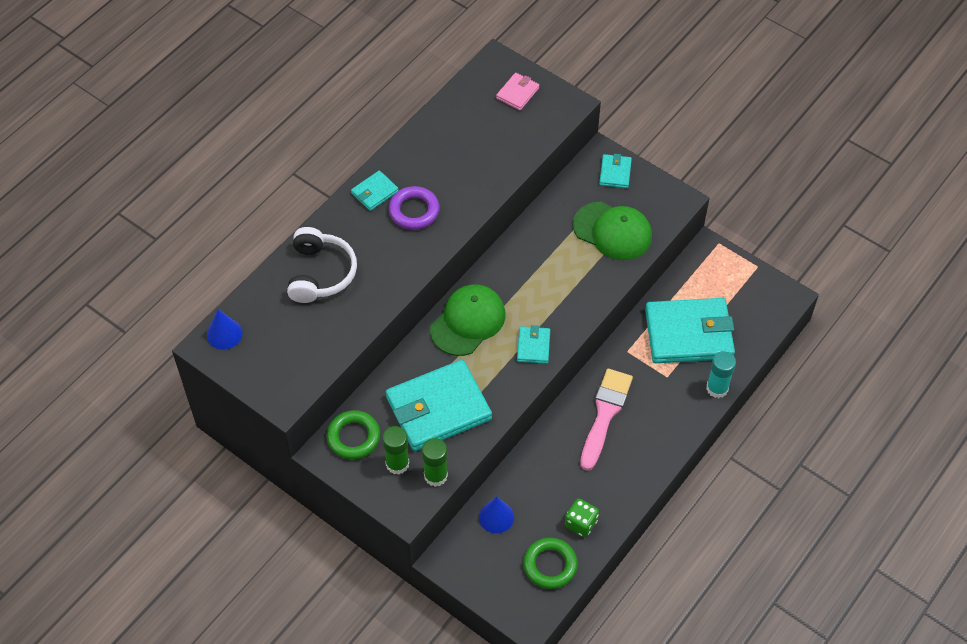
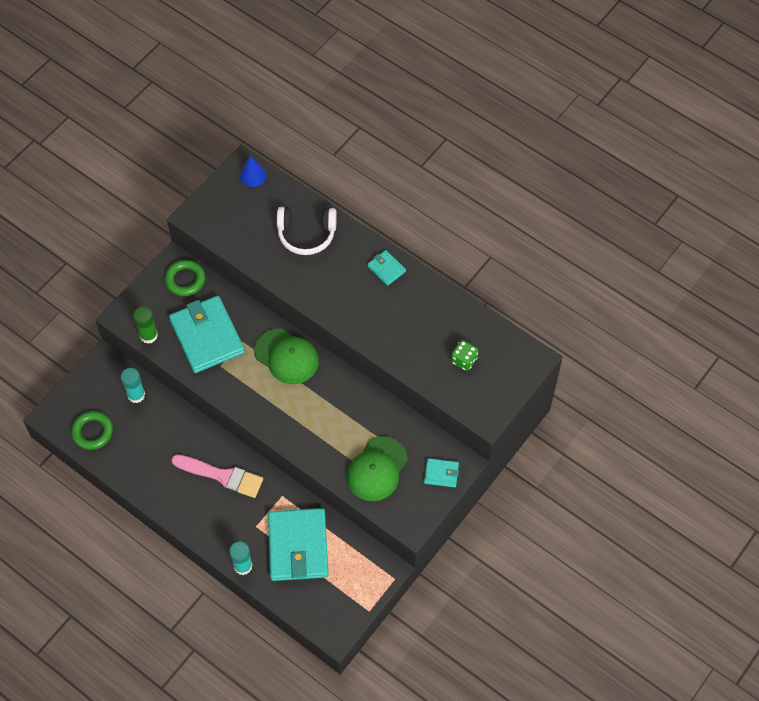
camera: 90 degrees right, 5 degrees up
(397, 464) = (160, 309): green glue stick -> none
(414, 211) = (367, 297): purple ring -> none
(496, 517) = (136, 395): blue cone -> turquoise glue stick
(517, 93) = (497, 376): pink wallet -> none
(533, 346) = (261, 404): turquoise wallet -> none
(580, 523) = (126, 455): green dice -> green dice (464, 360)

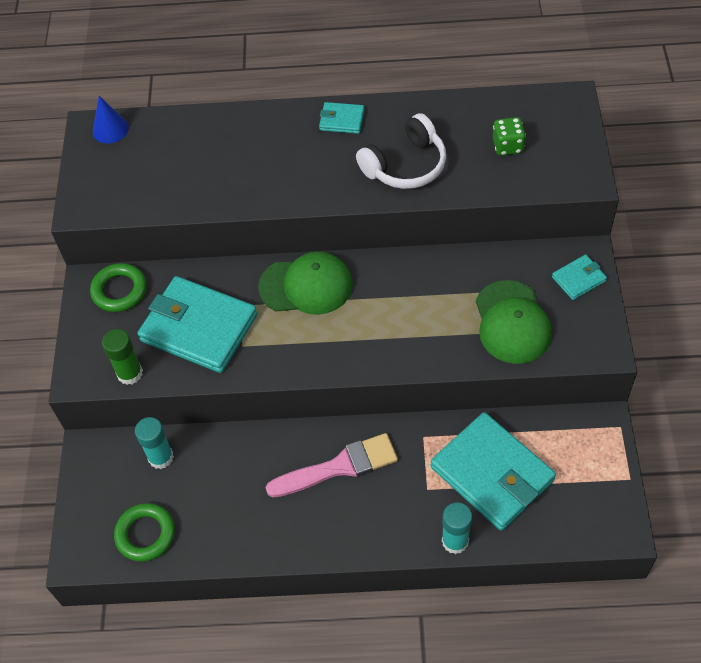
camera: 35 degrees left, 5 degrees down
(306, 234) = (225, 144): white headphones -> white headphones (406, 165)

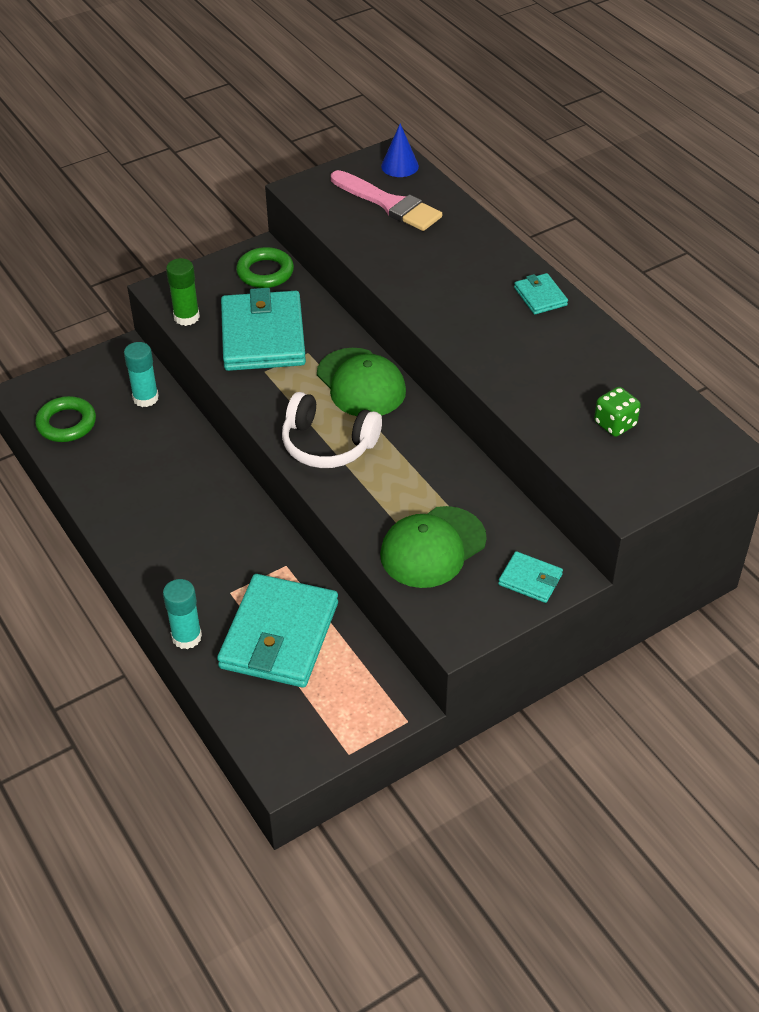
camera: 55 degrees right, 10 degrees down
(339, 467) = (212, 518): pink brush -> pink brush (389, 204)
(406, 165) = (523, 362): white headphones -> white headphones (327, 444)

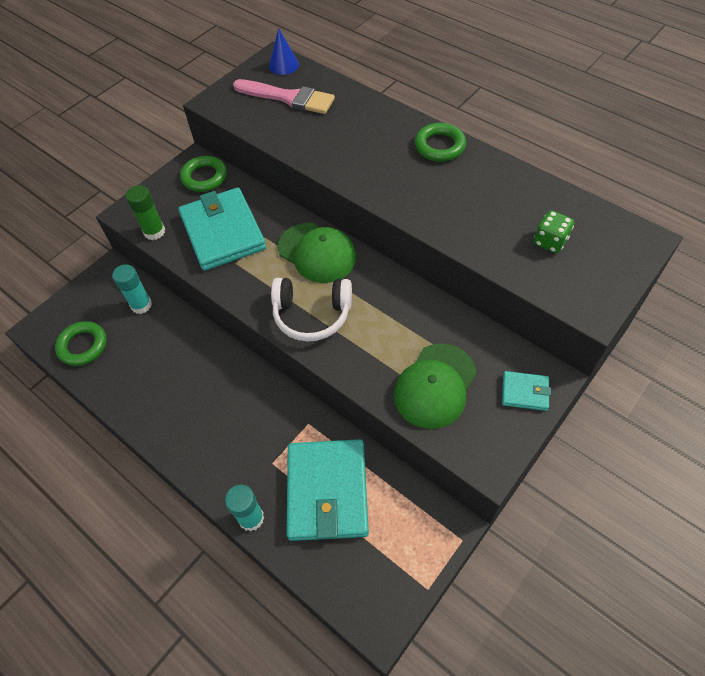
camera: 15 degrees left, 10 degrees up
(540, 296) = (439, 146): turquoise wallet -> green ring

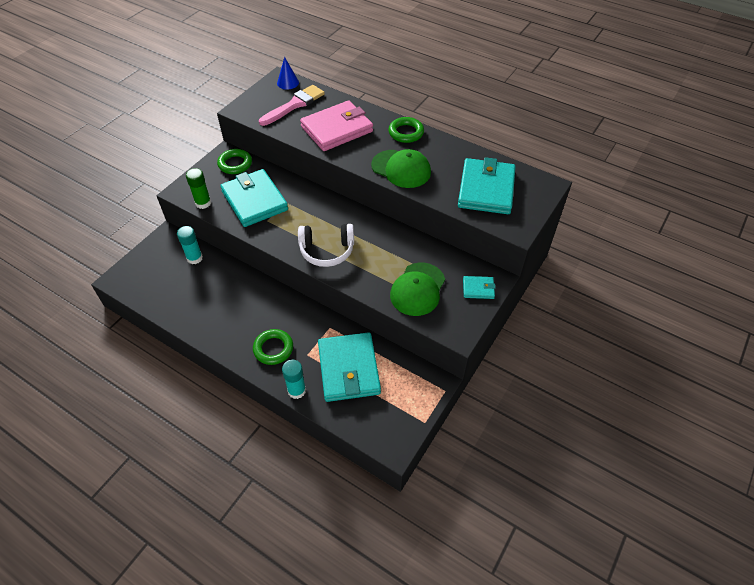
camera: 10 degrees left, 5 degrees down
(83, 346) = (154, 289): green ring -> green ring (273, 349)
(288, 98) = (294, 105): pink brush -> pink brush turned 60 degrees counterclockwise
(317, 253) = (325, 210): green cap -> green cap (401, 169)
(342, 136) = (337, 129): none -> pink wallet
(550, 241) = (486, 189): green dice -> turquoise wallet

